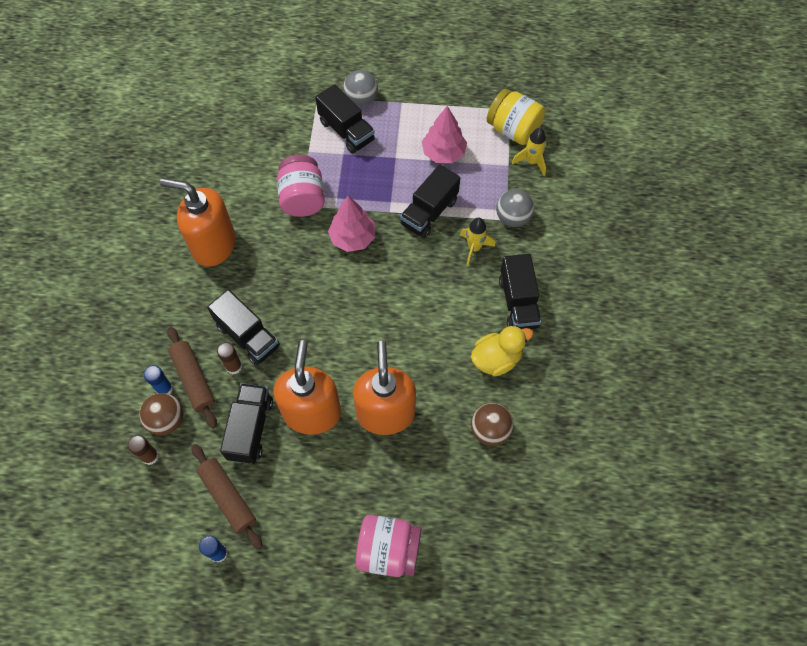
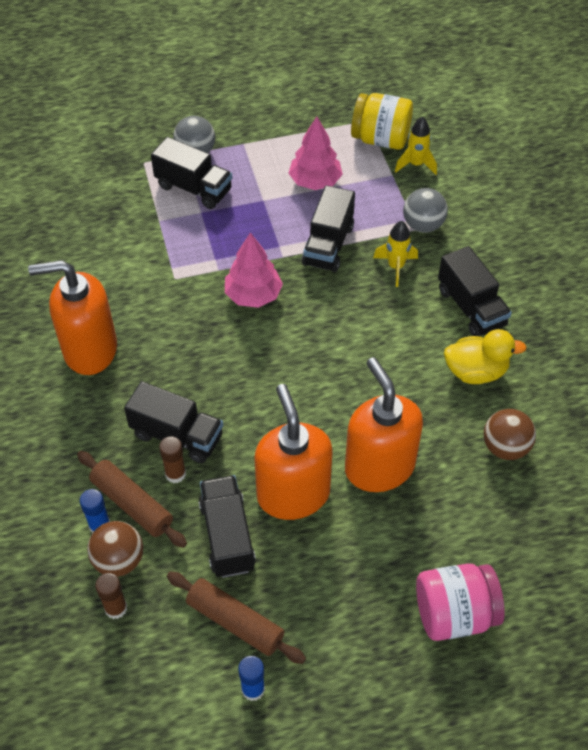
camera: 20 degrees left, 10 degrees down
(302, 198) = (175, 271): pink jar -> none
(496, 359) = (476, 372): yellow duck -> yellow duck turned 45 degrees clockwise

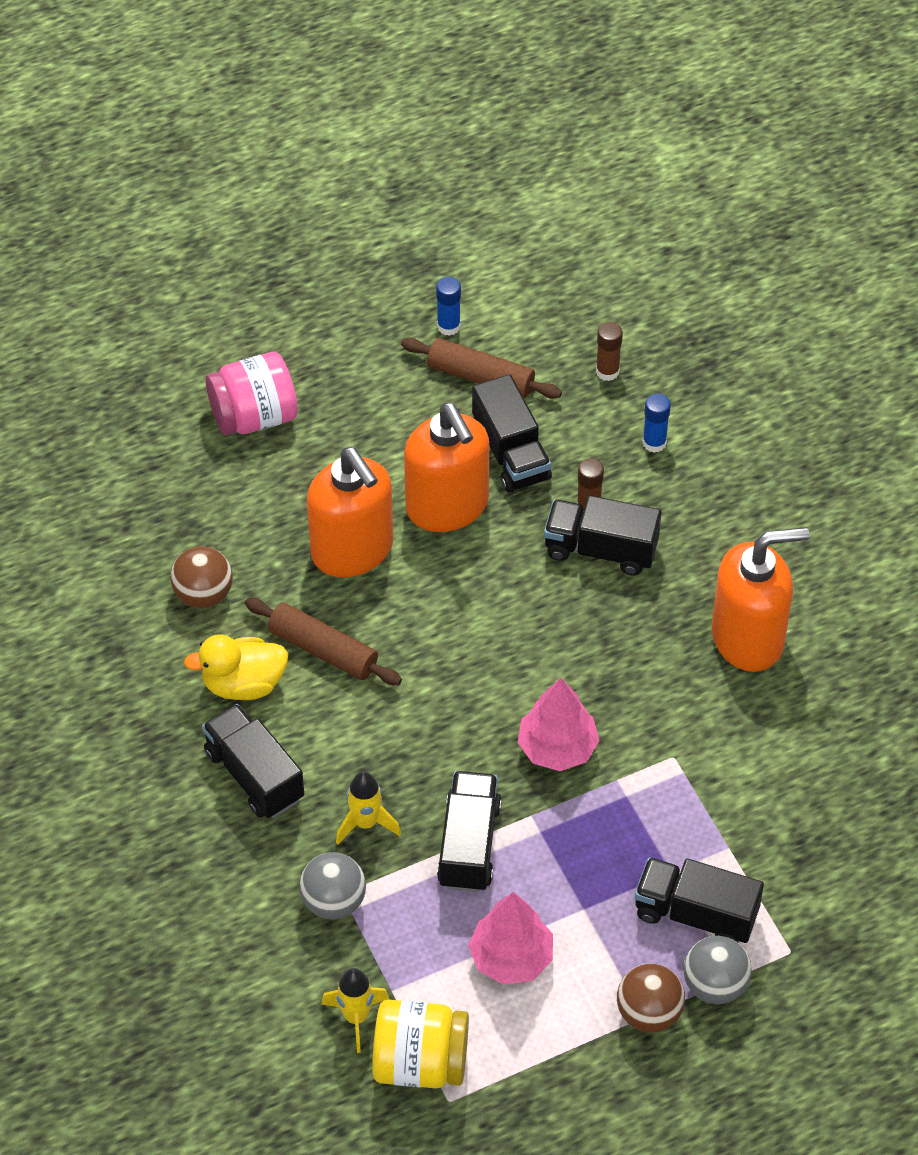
camera: 170 degrees right, 0 degrees up
(119, 560) = (620, 414): brown ball -> brown ball (649, 1013)
(132, 504) = (627, 469): brown rolling pin -> brown rolling pin (323, 650)

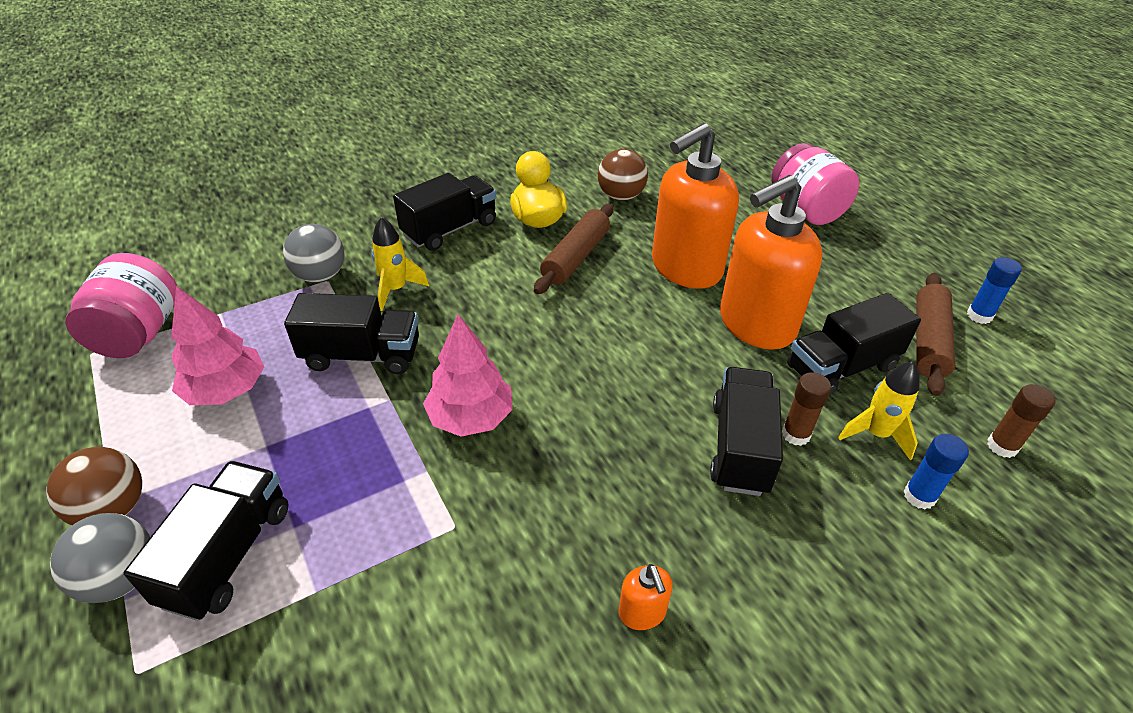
camera: 85 degrees right, 10 degrees down
(356, 1017) = (202, 293): yellow rocket -> yellow rocket (876, 434)
(420, 1062) = (139, 333): yellow jar -> pink jar
(748, 638) = (642, 612): orange soap dispenser -> orange soap dispenser, size x0.40

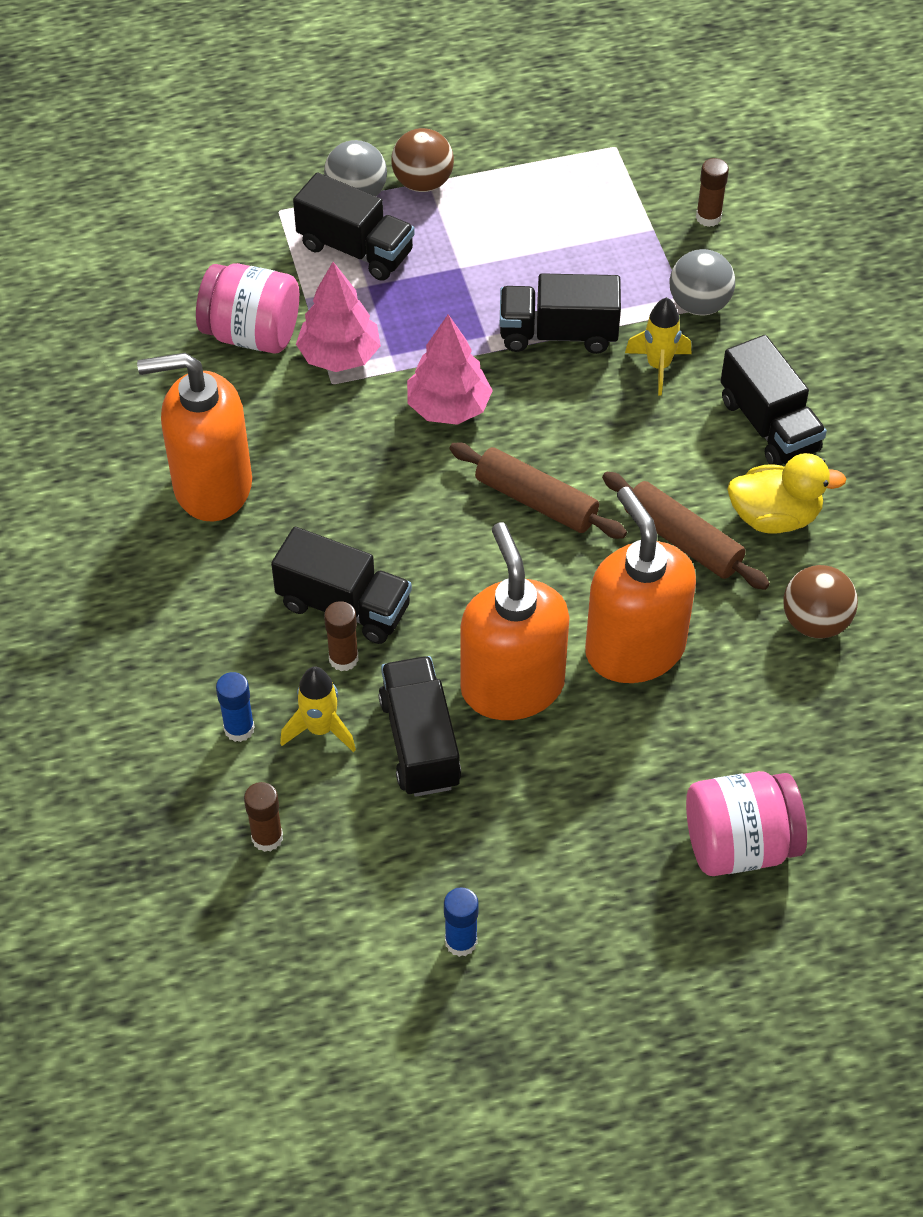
camera: 105 degrees right, 10 degrees up
(139, 333) = (636, 175): pink jar -> pink jar (252, 334)
(209, 282) = (708, 217): none -> brown glue stick
(226, 390) = (537, 239): pink tree -> pink tree (339, 356)
(362, 355) = (558, 334): black truck -> black truck turned 75 degrees clockwise
(642, 612) = (212, 486): orange soap dispenser -> orange soap dispenser, size x2.47
(928, 341) = (434, 855): brown rolling pin -> brown rolling pin (536, 501)

